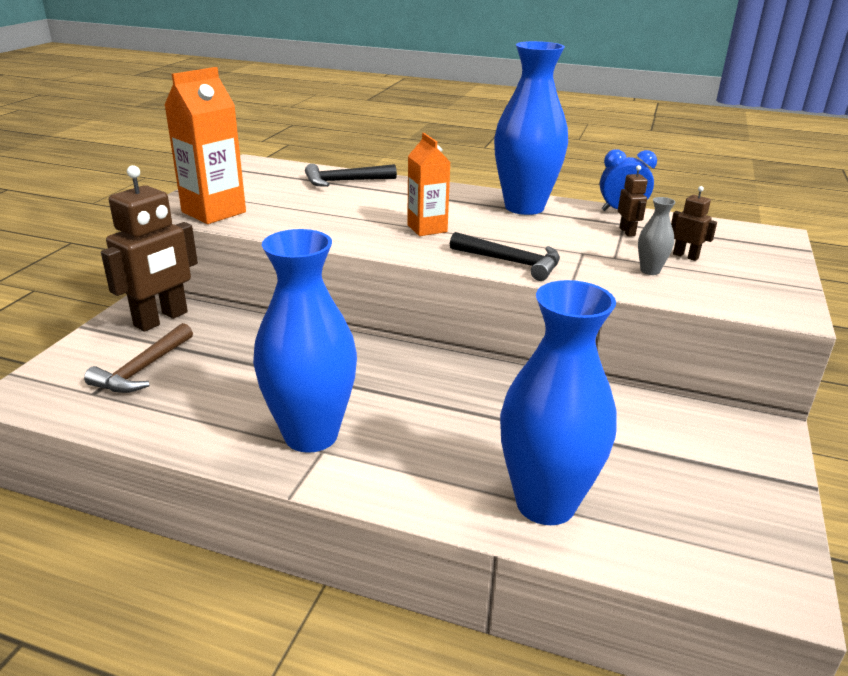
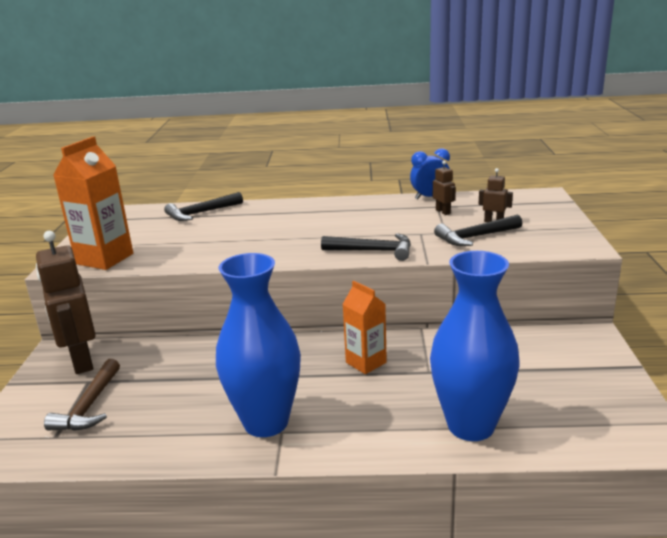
camera: 15 degrees left, 5 degrees down
(161, 319) = (81, 361): brown robot -> brown robot turned 135 degrees clockwise
(427, 228) = (292, 238): orange carton -> orange carton (366, 362)
(524, 207) = (357, 207): blue vase -> none
(650, 271) = (475, 237): grey vase -> black hammer

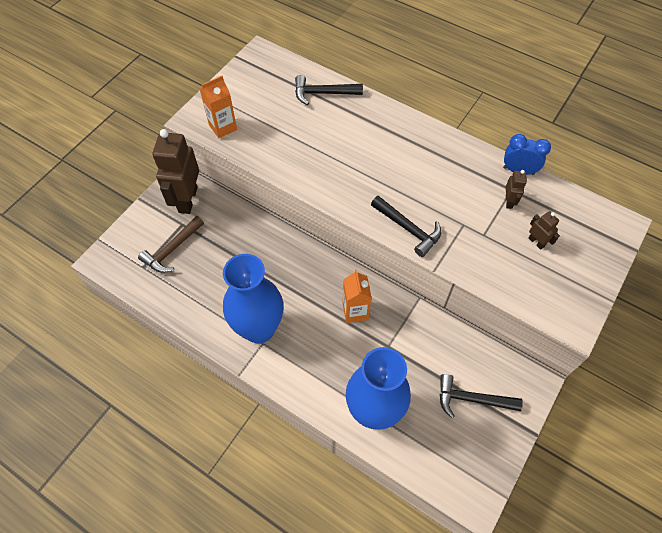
camera: 30 degrees right, 35 degrees up
(105, 259) = (223, 127): orange carton -> orange carton, size x0.65
(475, 237) = (501, 256): black hammer -> black hammer (472, 399)

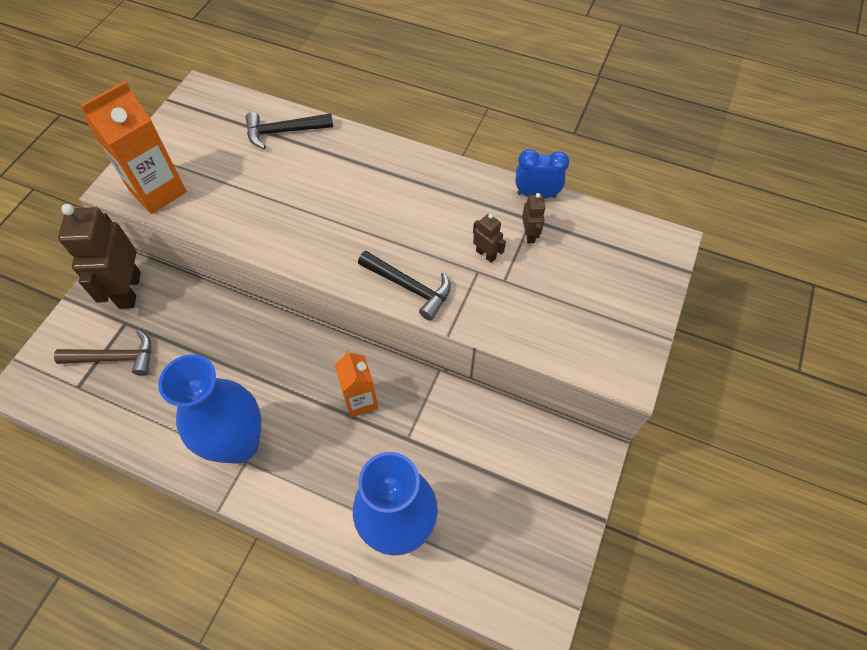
camera: 10 degrees left, 0 degrees up
(172, 249) = (115, 358): brown hammer -> brown hammer turned 120 degrees counterclockwise
(223, 127) = (158, 191): orange carton -> orange carton, size x1.53
(472, 399) = (520, 489): black hammer -> none
(536, 242) = (569, 280): brown robot -> brown robot (486, 254)

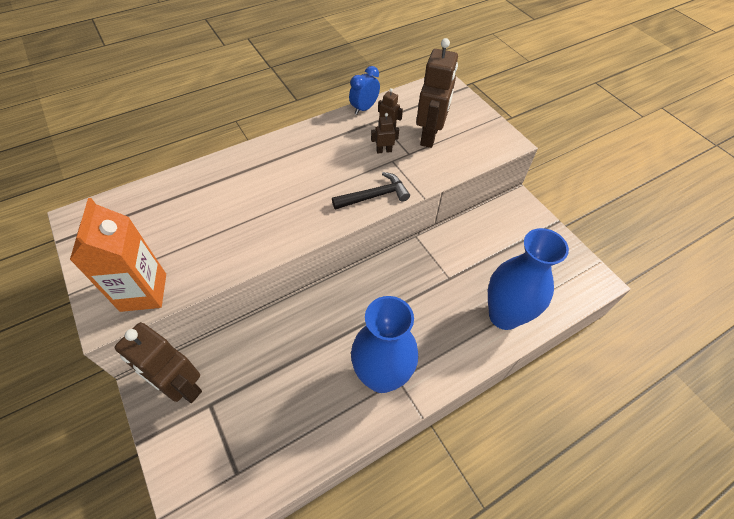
camera: 55 degrees left, 5 degrees down
(115, 358) = (235, 429): brown hammer -> none
(284, 132) = (179, 190): black hammer -> none
(360, 400) = (404, 287): orange carton -> none
(554, 284) = (430, 136): none -> brown robot

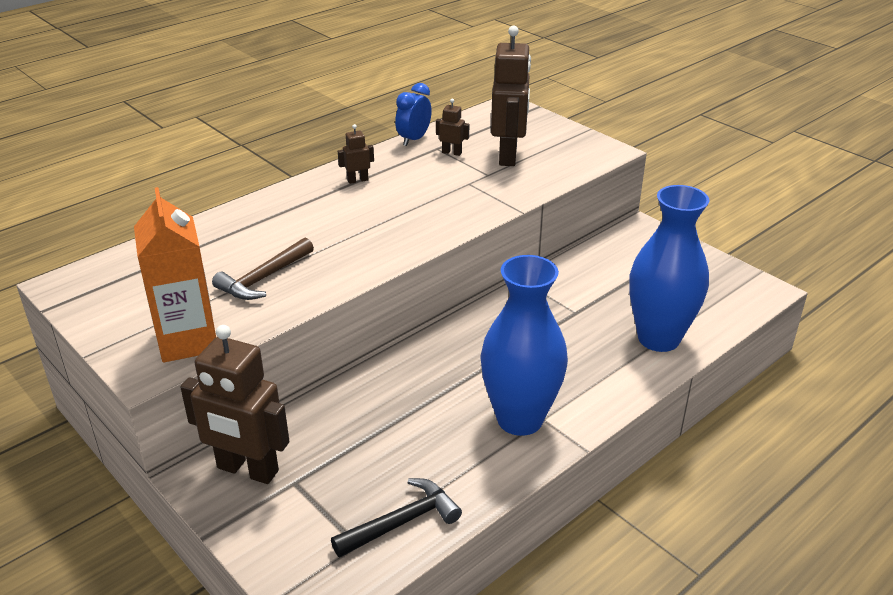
camera: 10 degrees left, 20 degrees down
(216, 236) = (264, 278): none -> brown hammer
(374, 196) = (458, 217): black hammer -> black hammer (401, 522)
(384, 150) = (454, 175): brown robot -> brown robot (357, 180)

